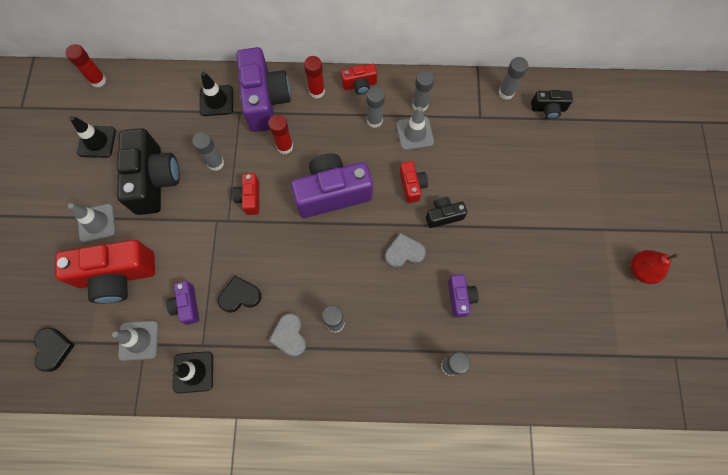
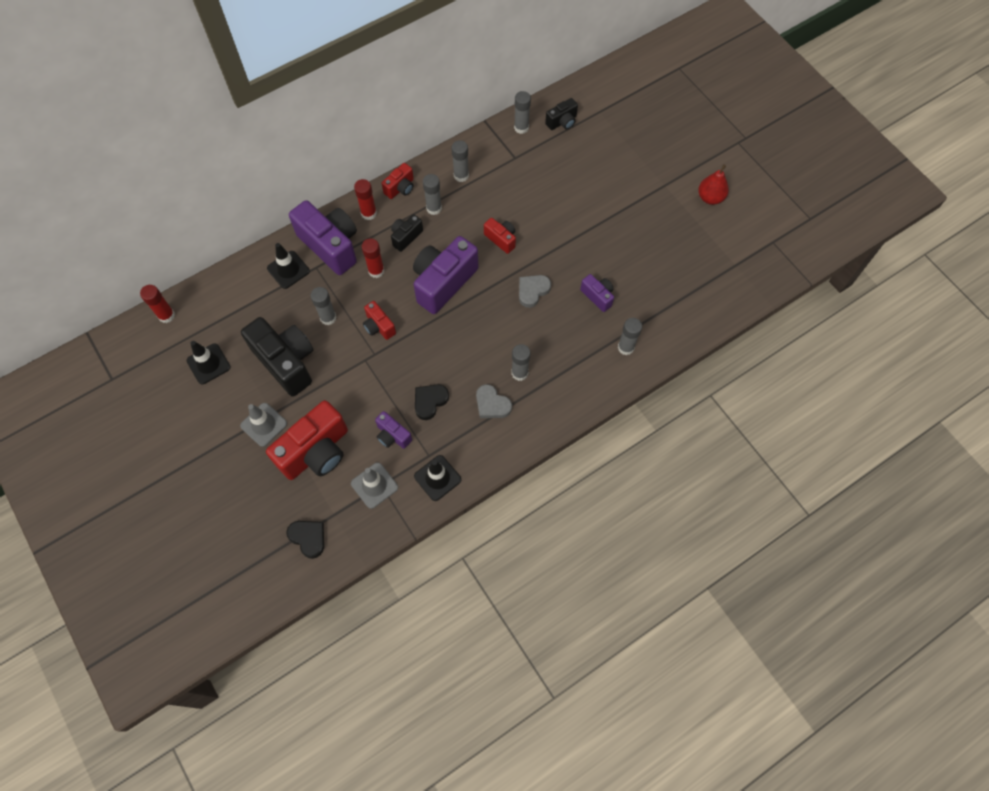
camera: 35 degrees left, 5 degrees down
(415, 133) = (473, 199): grey traffic cone -> none
(443, 215) = (542, 246): black camera -> black camera (406, 237)

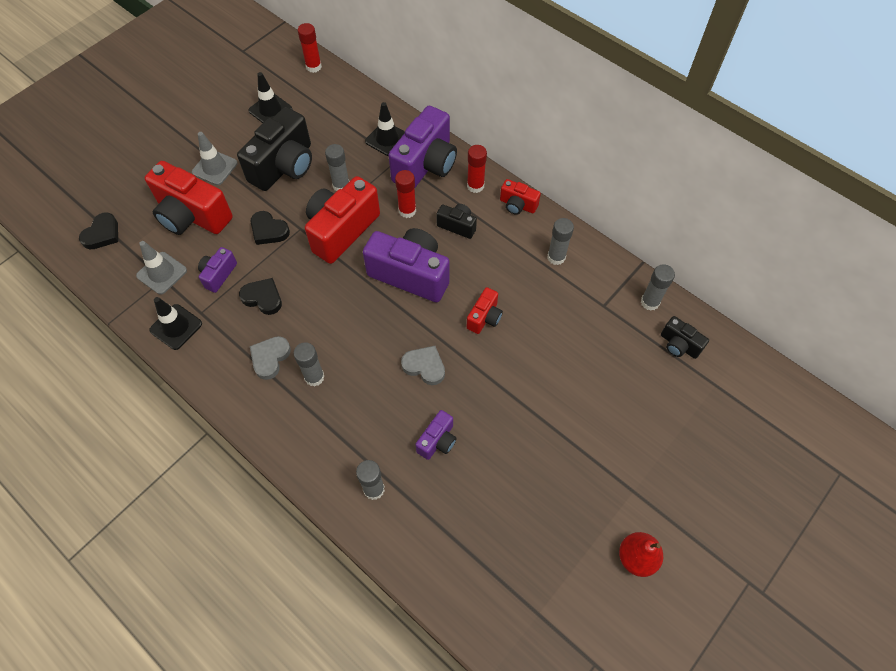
camera: 75 degrees right, 5 degrees down
(358, 386) = (269, 230): none -> black heart
(379, 326) = (341, 230): red camera -> red camera, size x2.02
(434, 208) = (503, 242): grey glue stick -> none

